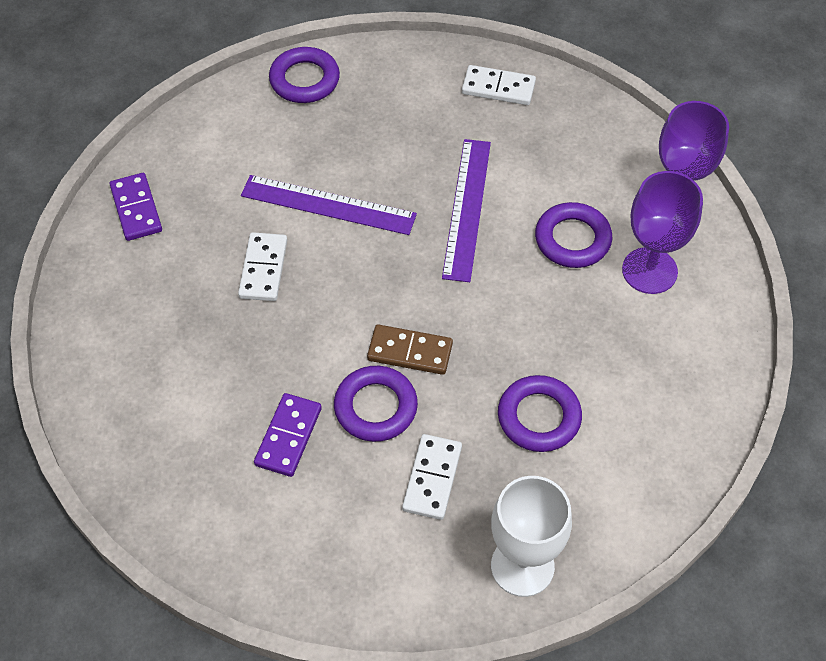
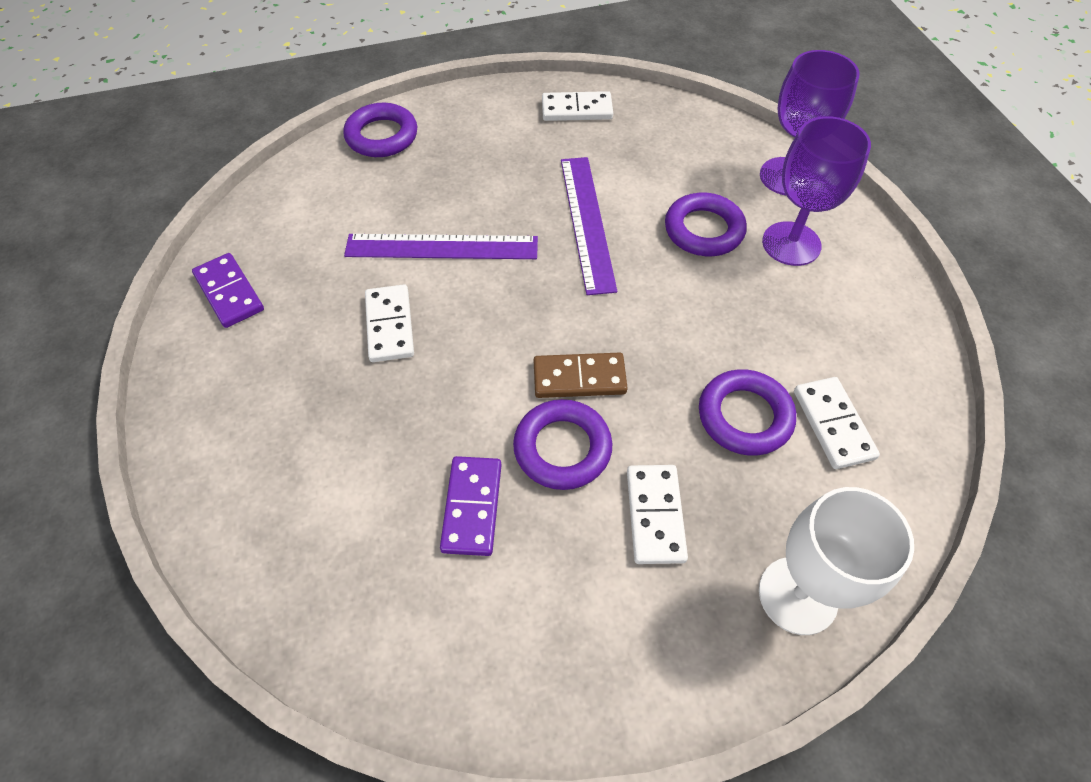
camera: 15 degrees left, 0 degrees up
(613, 442) = (833, 424): none -> white domino

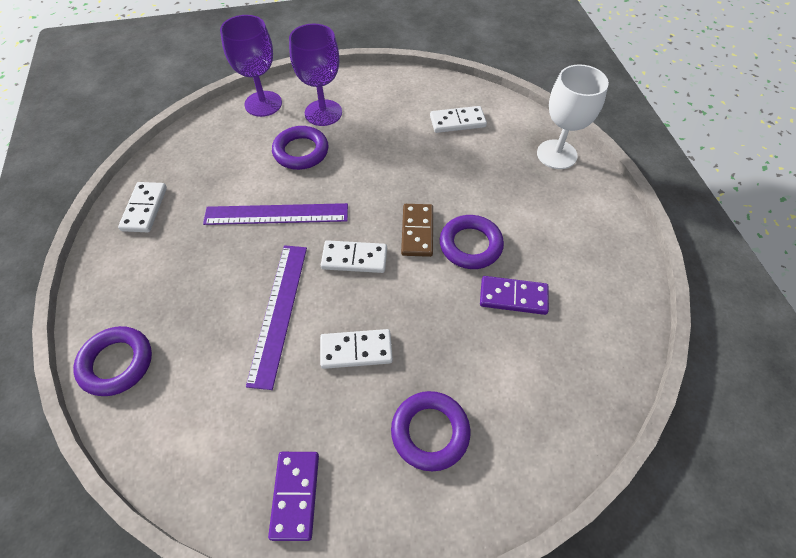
camera: 85 degrees left, 0 degrees up
(229, 293) = (295, 495): purple domino -> purple domino turned 60 degrees counterclockwise
(655, 515) = (515, 205): white domino -> white domino (354, 259)
(744, 416) = (450, 156): purple ring -> purple ring (430, 432)

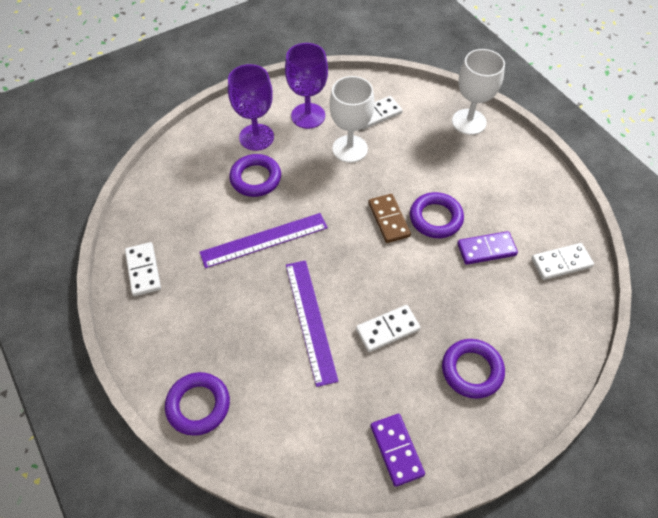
camera: 20 degrees left, 0 degrees up
(263, 104) = (197, 143): purple goblet -> purple goblet (308, 116)
(354, 259) = (349, 257): white domino -> white domino (561, 263)
(412, 148) = (350, 149): none -> white goblet

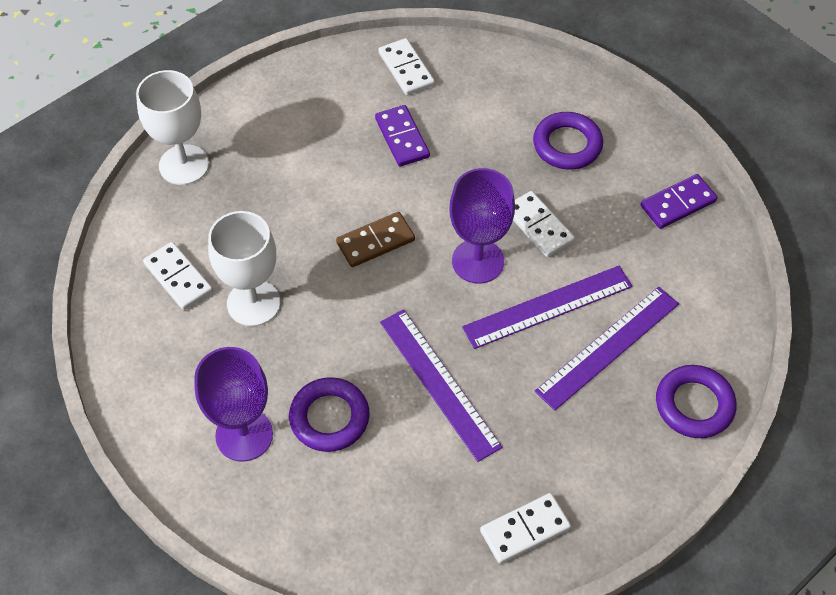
camera: 100 degrees left, 0 degrees up
(265, 354) = (608, 347): none -> purple ruler
(308, 116) = (189, 369): purple goblet -> purple goblet (478, 261)
(435, 218) = (363, 191): purple ring -> none

